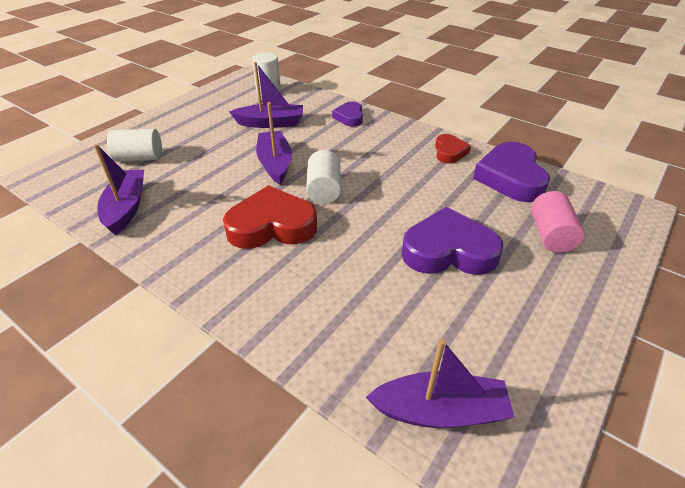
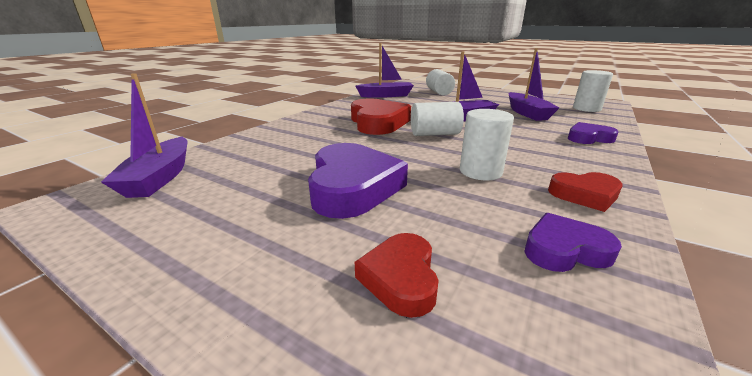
camera: 85 degrees right, 15 degrees down
(416, 182) = (480, 172): none -> white cylinder
(510, 177) = (564, 250): purple heart -> purple heart, size x0.55
(550, 235) = (400, 278): pink cylinder -> red heart

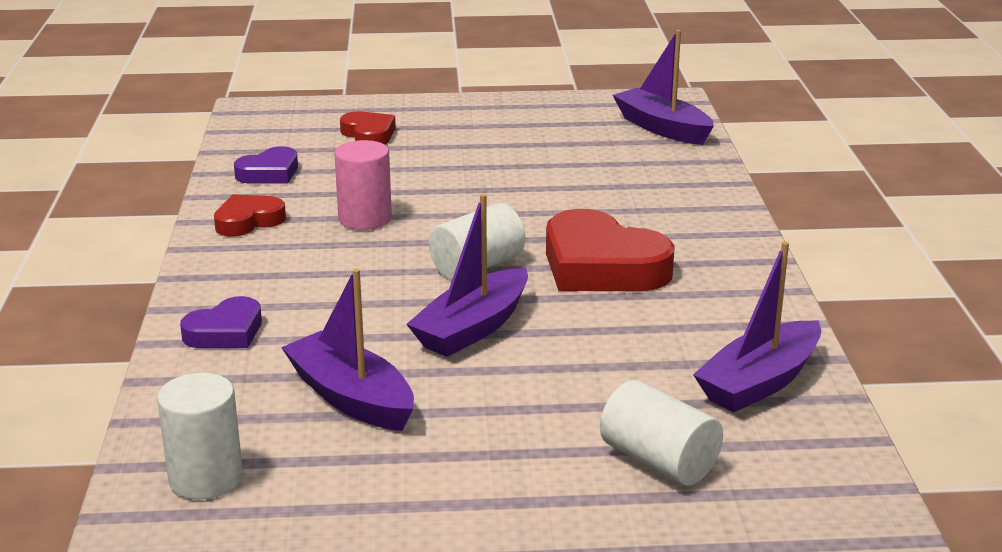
camera: 145 degrees right, 0 degrees up
(352, 187) = (475, 168): purple heart -> none
(480, 172) = (365, 219): white cylinder -> pink cylinder

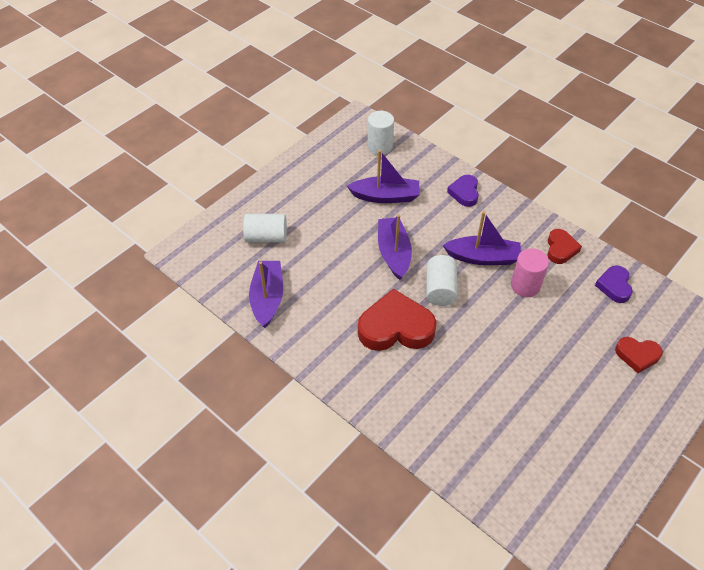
camera: 135 degrees right, 25 degrees up
(662, 128) = (524, 501): purple boat -> purple boat (482, 257)

